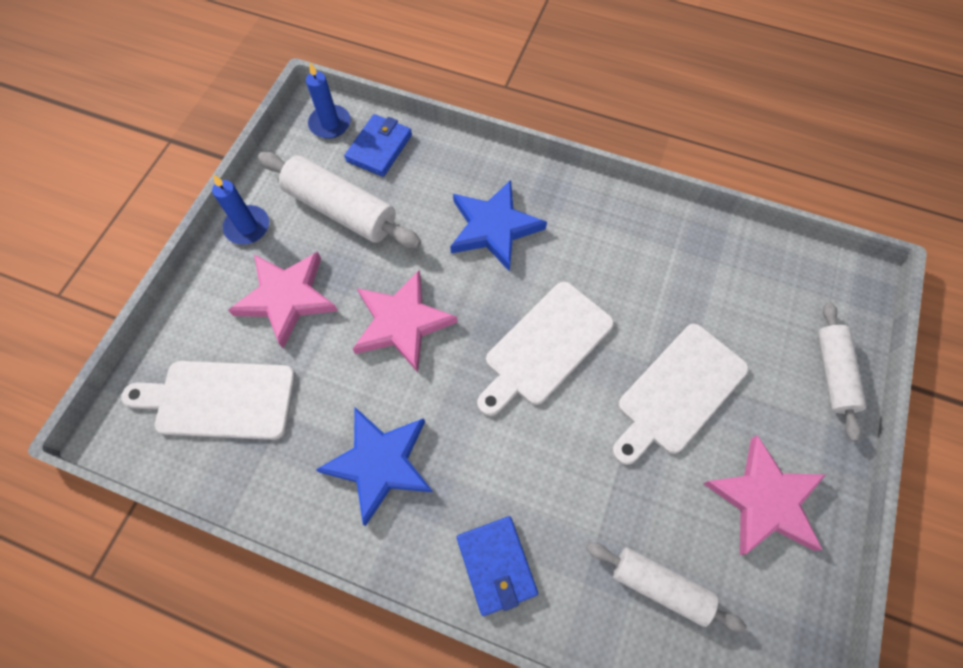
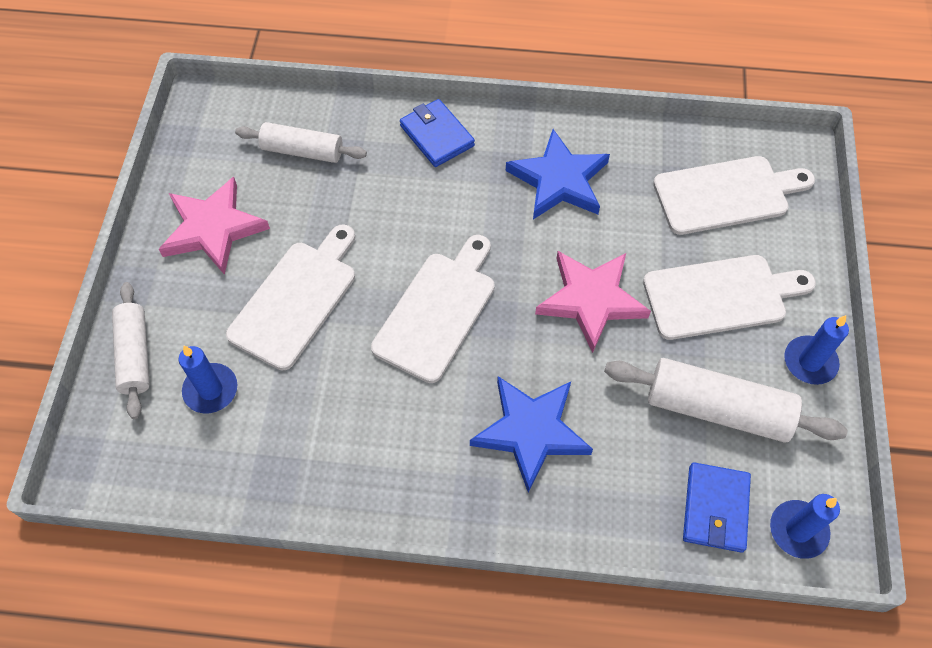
camera: 165 degrees right, 5 degrees down
(287, 298) = (720, 296): pink star -> white cutting board
(759, 323) = (211, 390): none -> blue candle

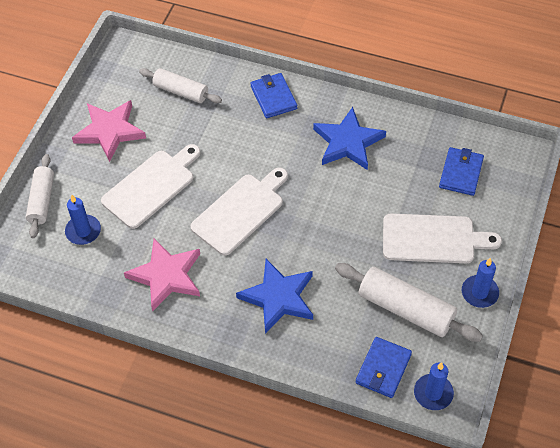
camera: 15 degrees right, 5 degrees down
(591, 300) = (344, 224): pink star -> pink star (166, 276)
(726, 194) = (461, 173): white cutting board -> blue wallet

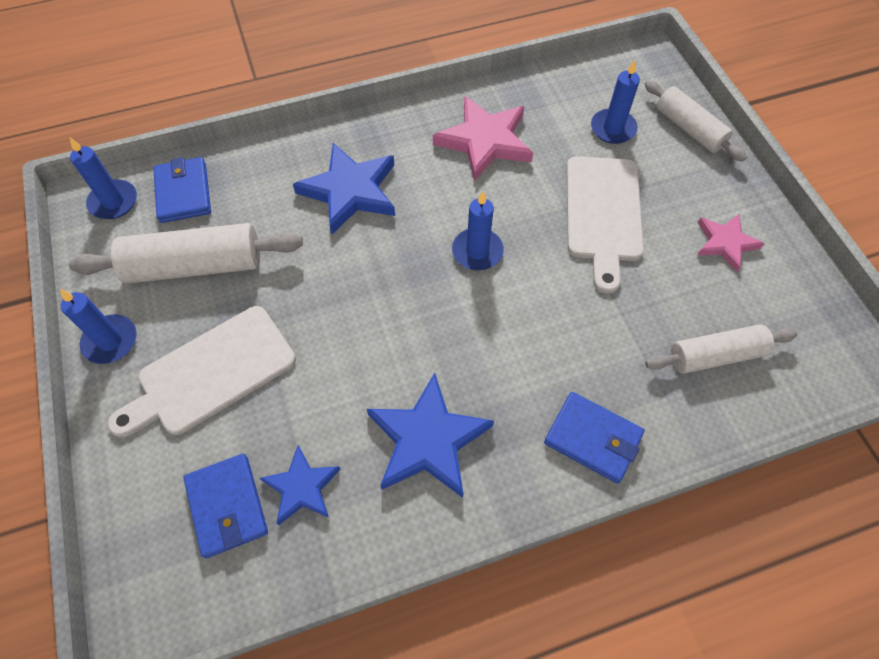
camera: 140 degrees right, 5 degrees up
(109, 131) = (725, 243): pink star -> pink star, size x0.60
(240, 211) = (477, 251): white cutting board -> blue candle
(421, 160) = (302, 487): none -> blue star

